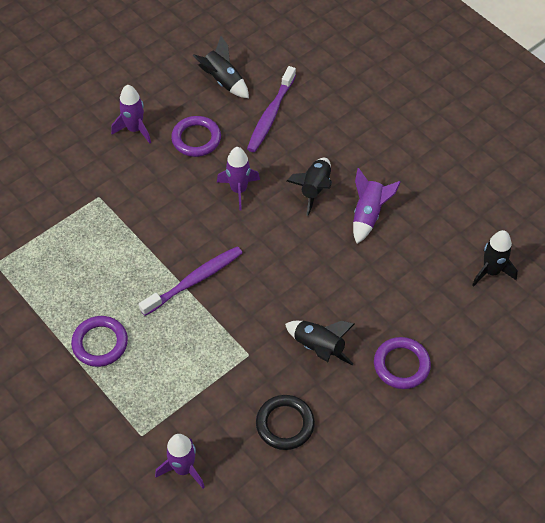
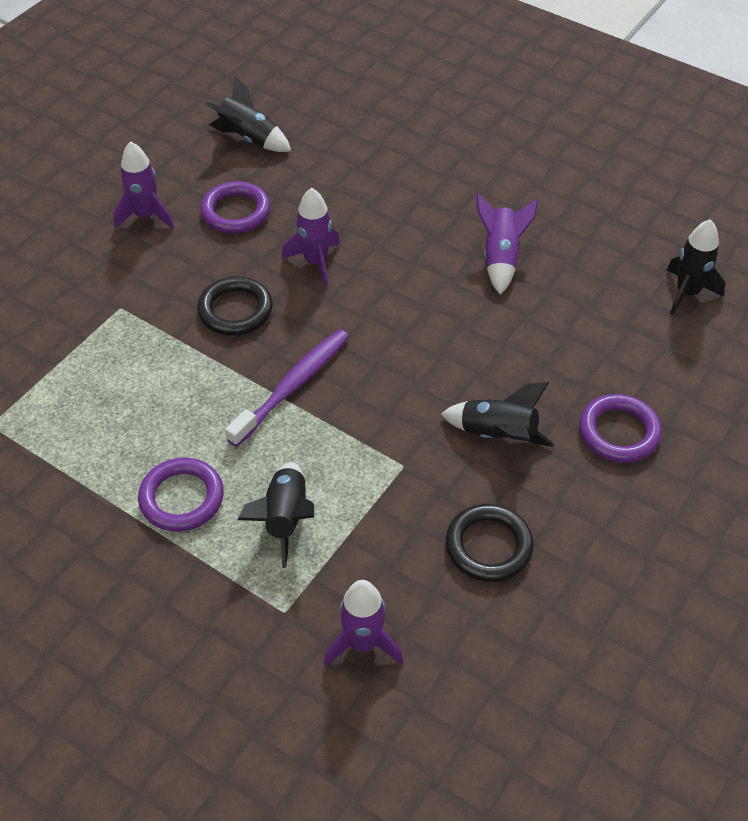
camera: 15 degrees left, 5 degrees down
(173, 215) = (235, 310): none -> black ring
(270, 115) = (327, 166): purple toothbrush -> none
(314, 189) = (418, 241): black rocket -> black rocket (285, 518)

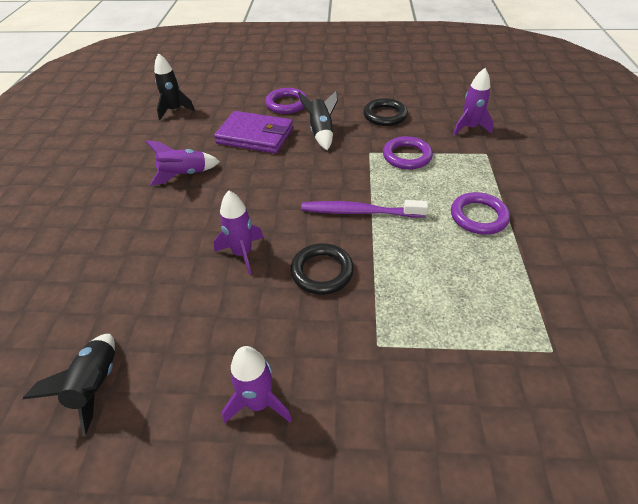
camera: 120 degrees left, 5 degrees down
(236, 212) = (213, 333): purple ring -> purple ring (407, 156)
(285, 518) = (443, 174): black rocket -> none
(544, 356) = (255, 136): none -> purple wallet

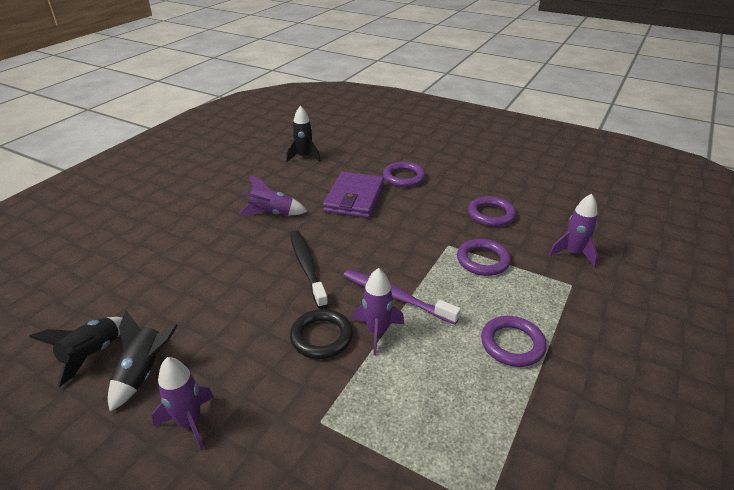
camera: 25 degrees right, 10 degrees down
(242, 253) = (268, 296): purple rocket -> purple rocket (377, 332)
(255, 136) = (354, 198): purple wallet -> purple wallet turned 60 degrees clockwise
(259, 213) = (307, 267): none -> black toothbrush
(321, 132) = (415, 213): black rocket -> black rocket (144, 372)
(385, 115) = (491, 214): black ring -> purple ring

